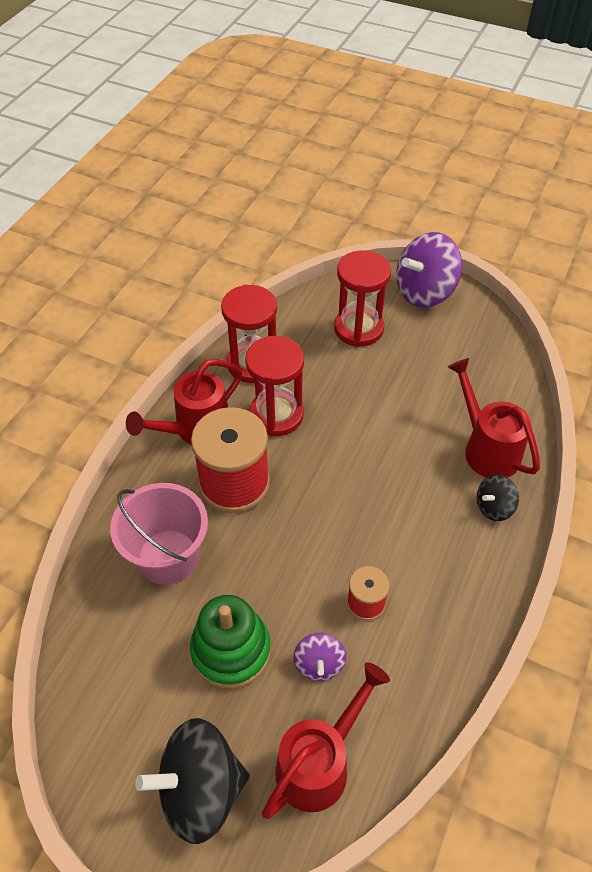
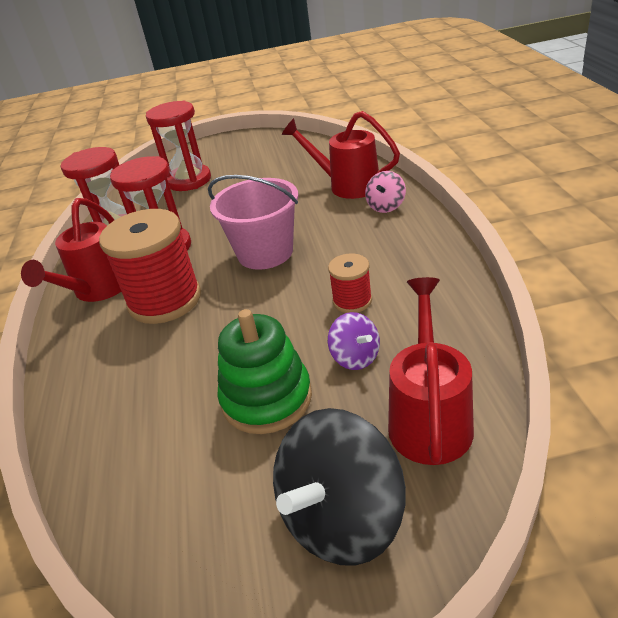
camera: 30 degrees left, 15 degrees down
(168, 557) = (142, 376): pink bucket -> pink bucket (265, 253)
(425, 292) = (221, 146): purple spinning top -> none
(494, 507) = (386, 206): black spinning top -> pink spinning top

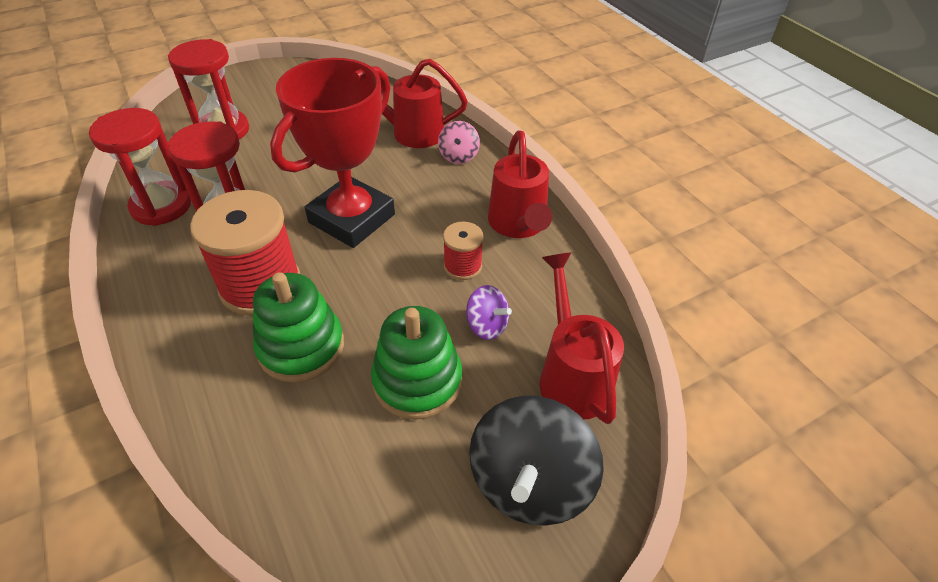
camera: 25 degrees left, 10 degrees up
(98, 290) = (171, 281): red watering can -> red watering can (518, 225)
(175, 354) = (301, 347): none -> green stacking toy
(265, 253) = (352, 218): pink bucket -> red trophy

